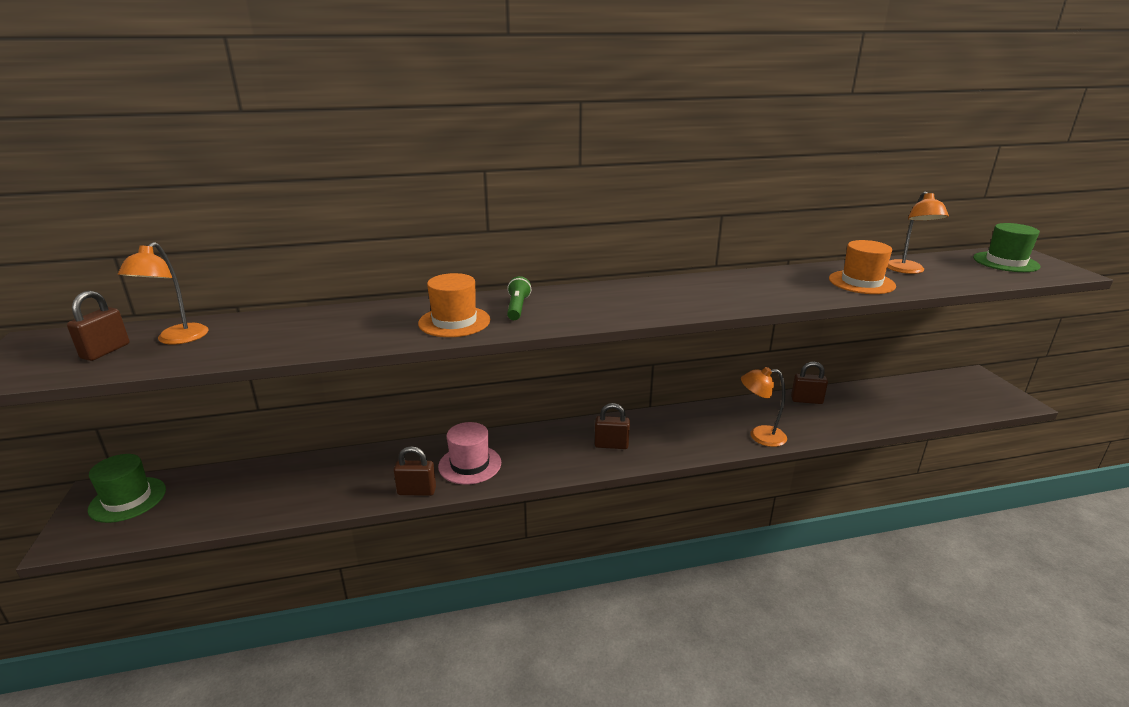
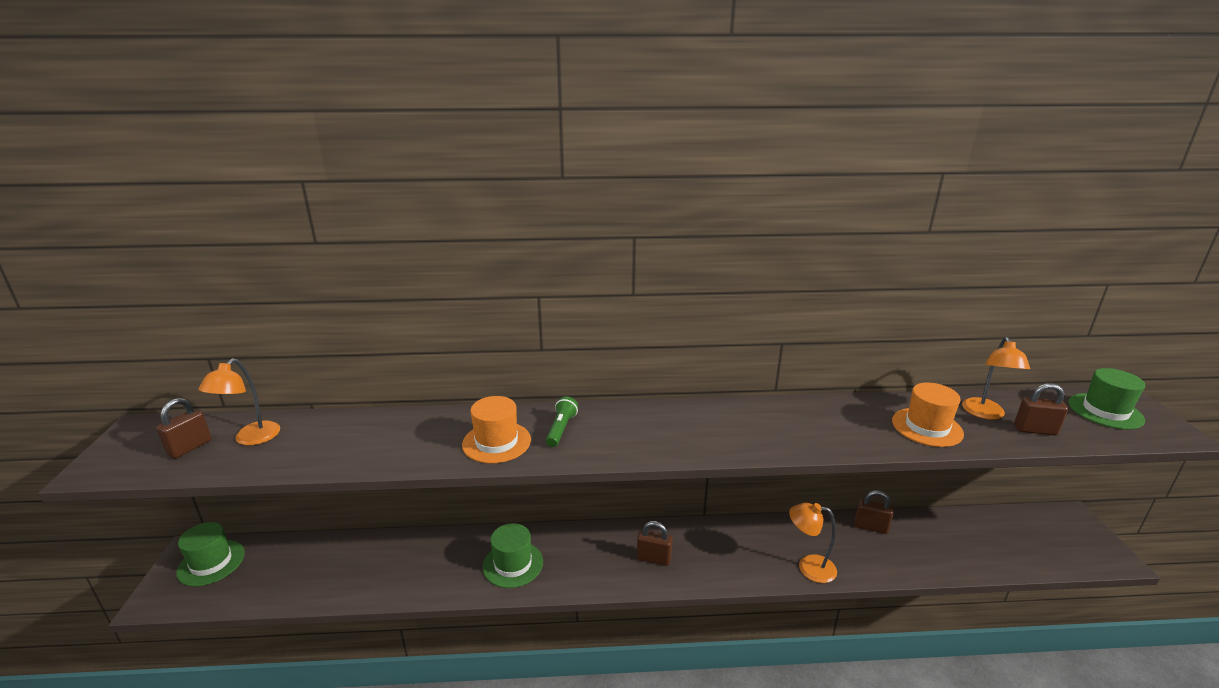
camera: 10 degrees right, 0 degrees up
(416, 491) = (457, 589): brown padlock -> brown padlock (1035, 430)
(470, 464) = (513, 564): pink hat -> green hat

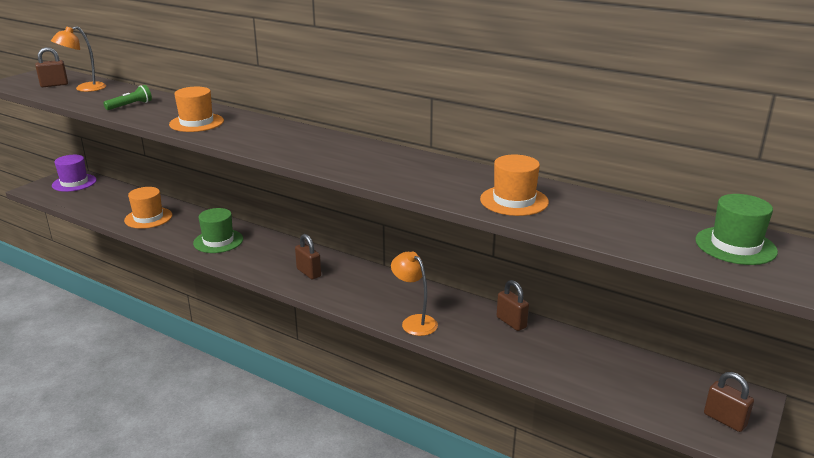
camera: 35 degrees right, 0 degrees up
(211, 562) = (74, 183): green hat -> purple hat
(387, 571) = (148, 218): none -> orange hat
(561, 429) = (244, 127): green flashlight -> green flashlight (130, 105)
(985, 414) = (592, 210): orange lamp -> none
(1035, 430) = (616, 232): brown padlock -> brown padlock (724, 420)

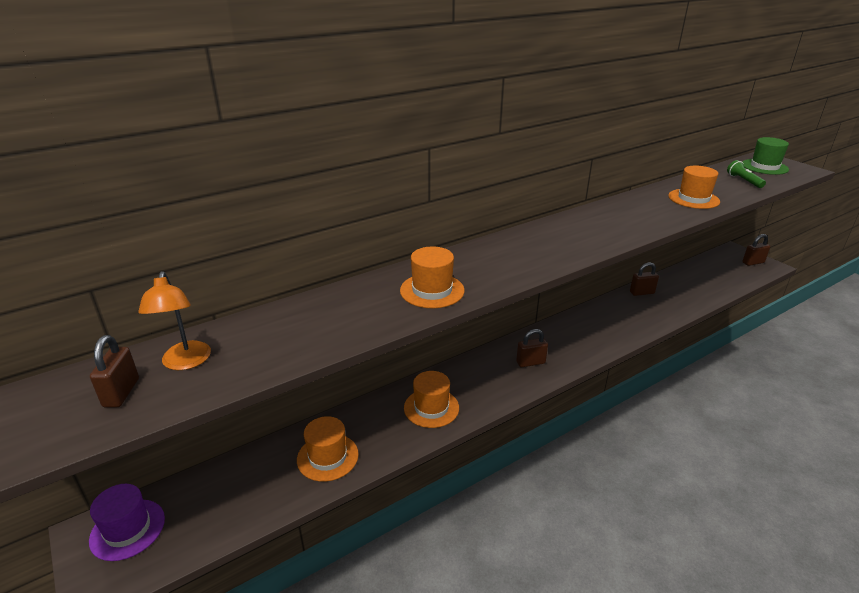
camera: 65 degrees left, 5 degrees up
(130, 105) = (319, 328): green flashlight -> green flashlight (743, 181)
(218, 241) = (431, 408): green hat -> orange hat
(414, 322) = (630, 329): orange lamp -> none

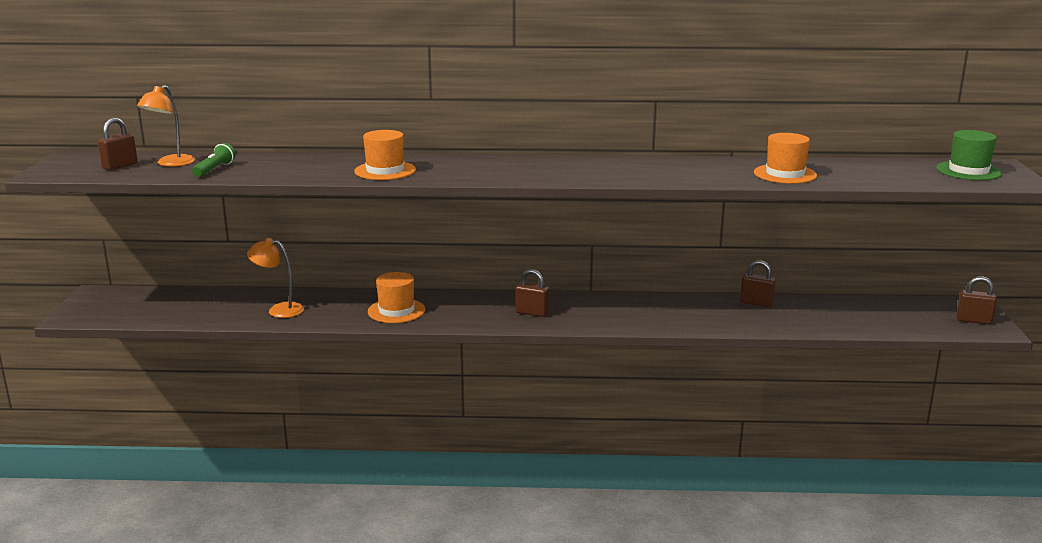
camera: 35 degrees right, 10 degrees down
(127, 529) = (117, 300): purple hat -> none
(327, 457) = (279, 310): orange hat -> orange lamp
(743, 181) = (897, 175): green flashlight -> green flashlight (214, 169)

